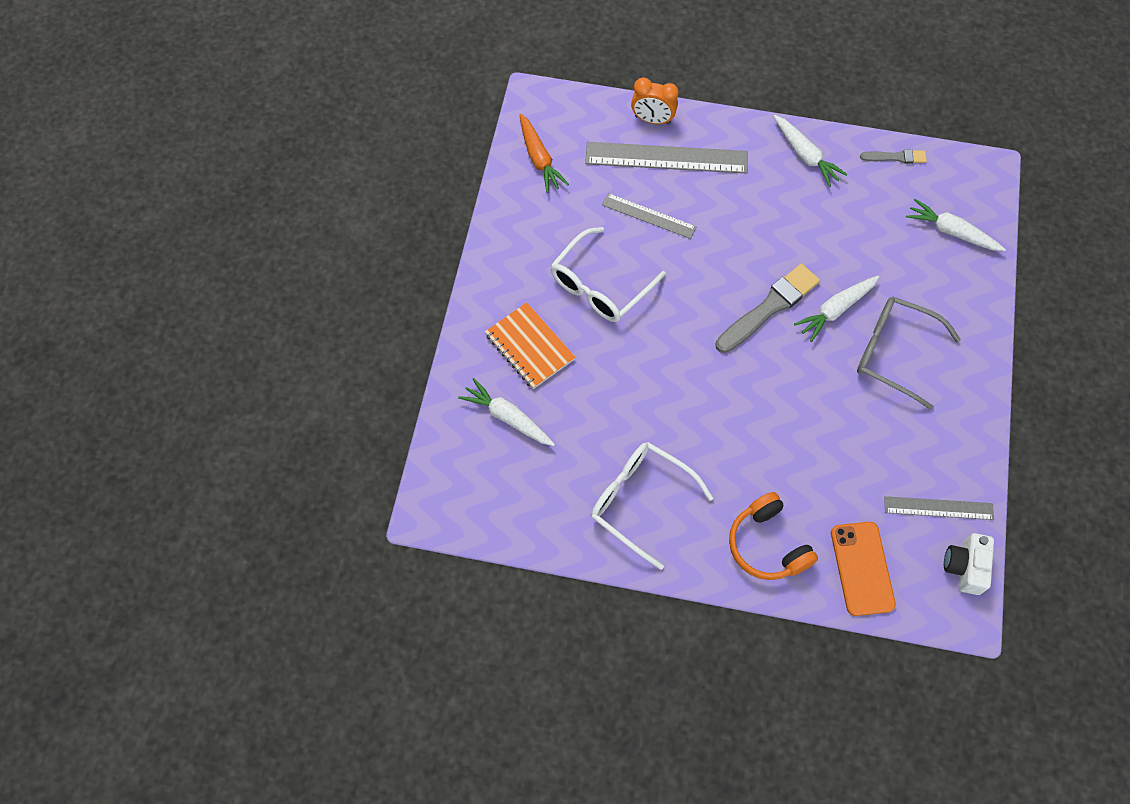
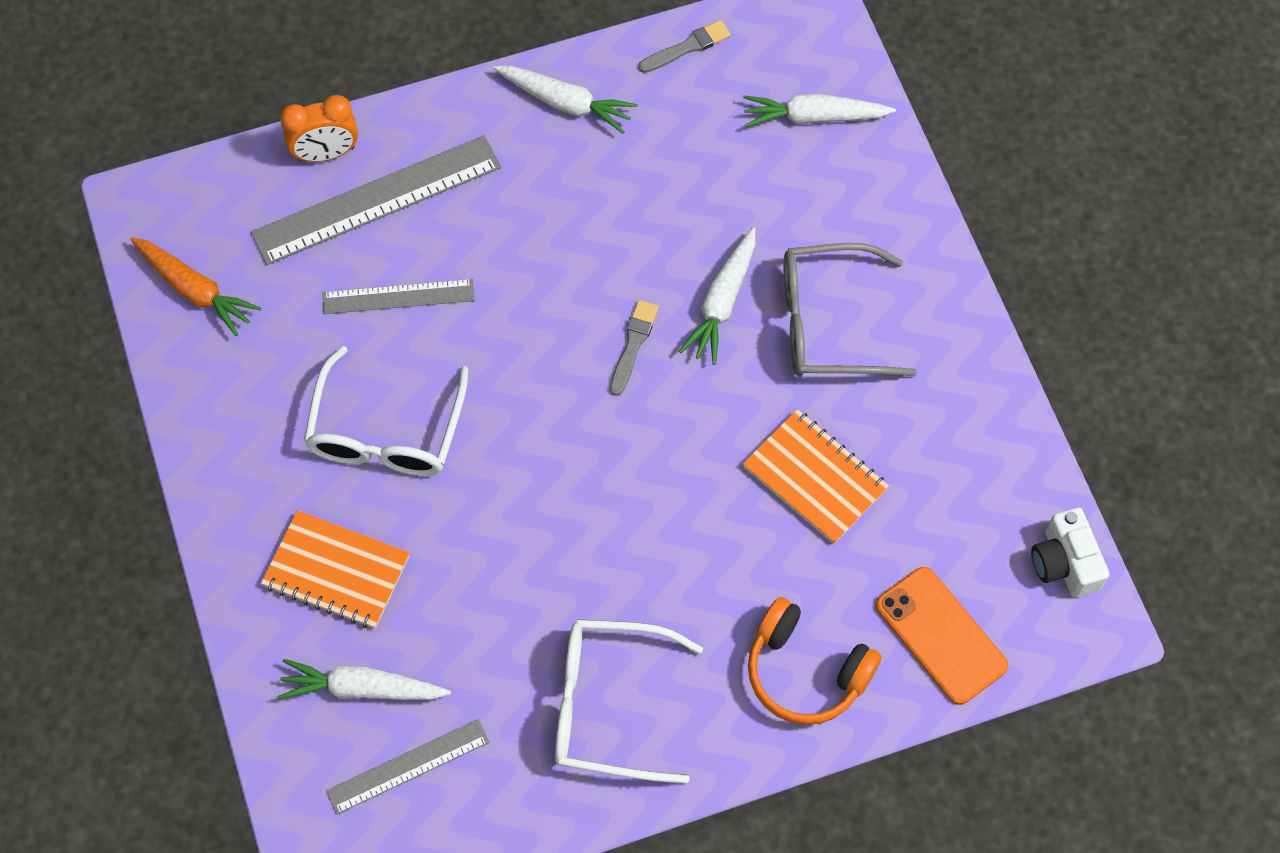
camera: 30 degrees left, 0 degrees up
(769, 308) = (633, 345): grey brush -> grey brush, size x0.53
(835, 437) = (815, 478): none -> orange notebook
(938, 508) = (992, 503): grey ruler -> grey ruler (408, 766)

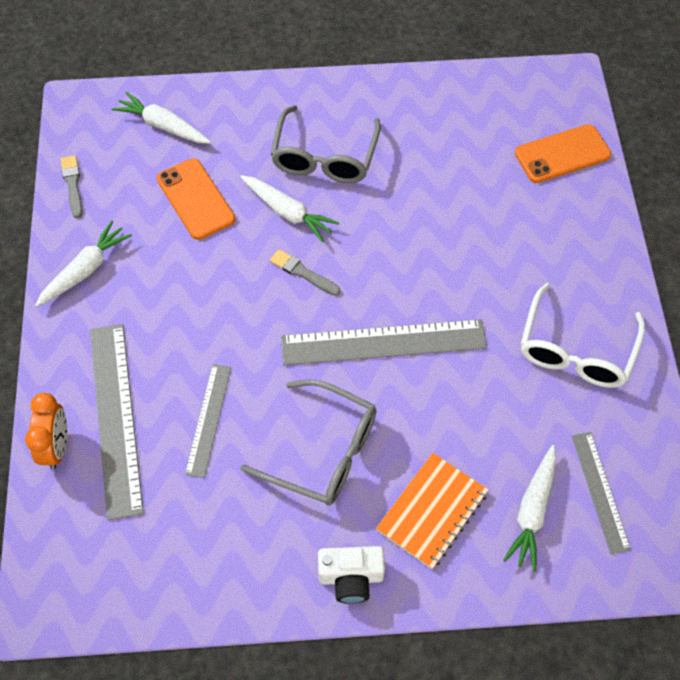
camera: 75 degrees left, 5 degrees down
(195, 290) = (145, 576): orange carrot -> none
(386, 432) = (323, 452): white glasses -> grey glasses
(556, 464) = (383, 342): none -> grey ruler
(708, 190) = (195, 199): none -> orange phone
(805, 671) = (573, 231): orange headphones -> none
(814, 117) = (163, 126): white carrot -> white carrot turned 105 degrees clockwise
(815, 478) = (436, 192): orange notebook -> none
(1064, 563) = (527, 82): white camera -> white camera (351, 577)

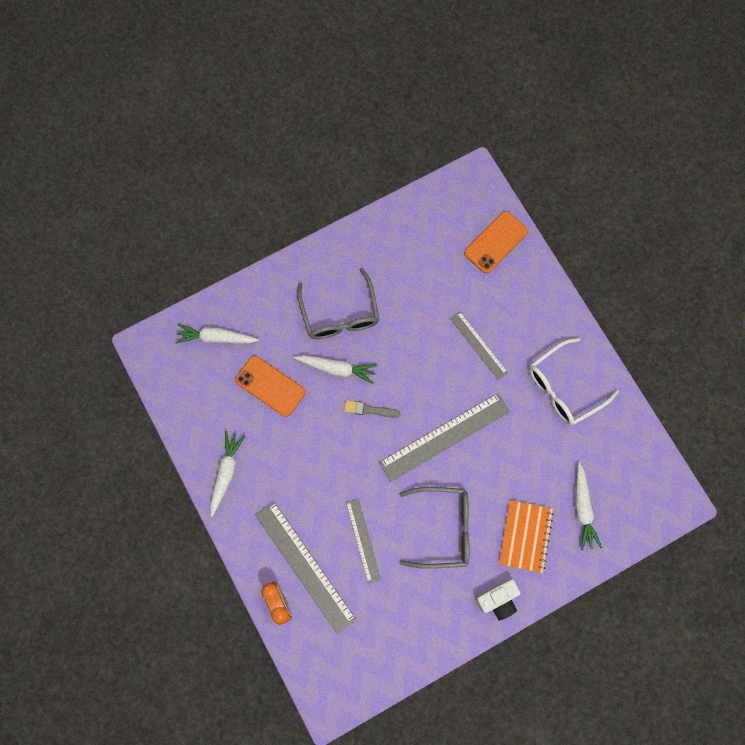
camera: 25 degrees left, 15 degrees up
(73, 185) = (180, 412): grey brush -> none
(576, 350) = (564, 387): white glasses -> white glasses turned 60 degrees clockwise
(600, 491) = (616, 477): grey ruler -> grey ruler (478, 345)

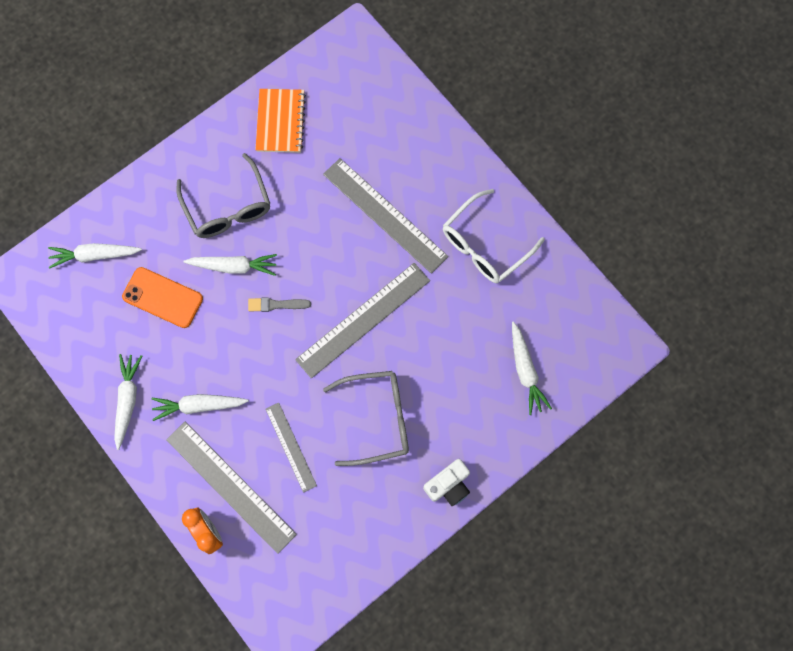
camera: 10 degrees left, 0 degrees up
(288, 489) = (199, 405): none -> white carrot
(478, 345) = (385, 215): grey ruler -> grey ruler, size x1.73
(495, 242) = (387, 102): orange phone -> none
(525, 536) = (468, 411): orange notebook -> orange notebook (280, 122)

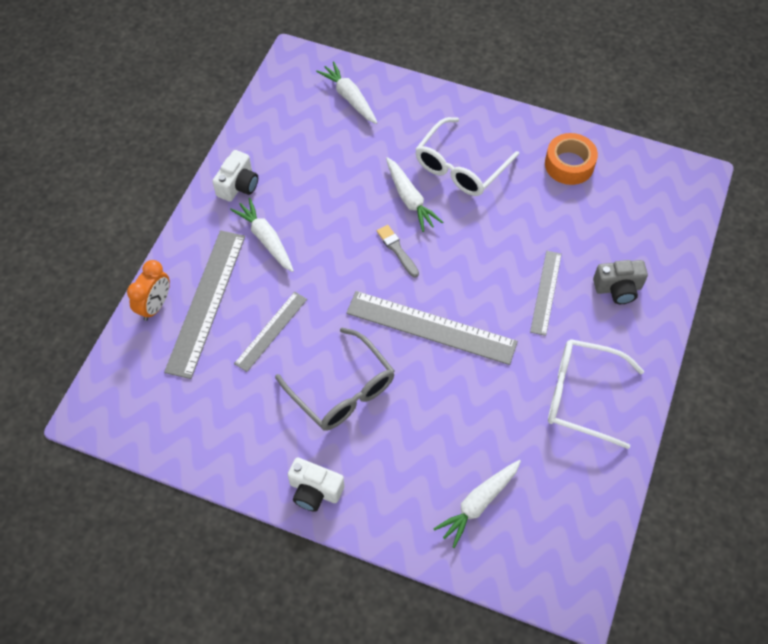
camera: 60 degrees right, 15 degrees down
(127, 400) = (238, 185): white carrot -> white camera
(162, 297) = (345, 163): orange phone -> none
(228, 207) = (460, 167): grey glasses -> white glasses
(280, 122) = (569, 164): orange notebook -> orange tape
(385, 215) = (546, 292): grey ruler -> grey ruler, size x0.58
(414, 160) = (618, 288): none -> grey camera

